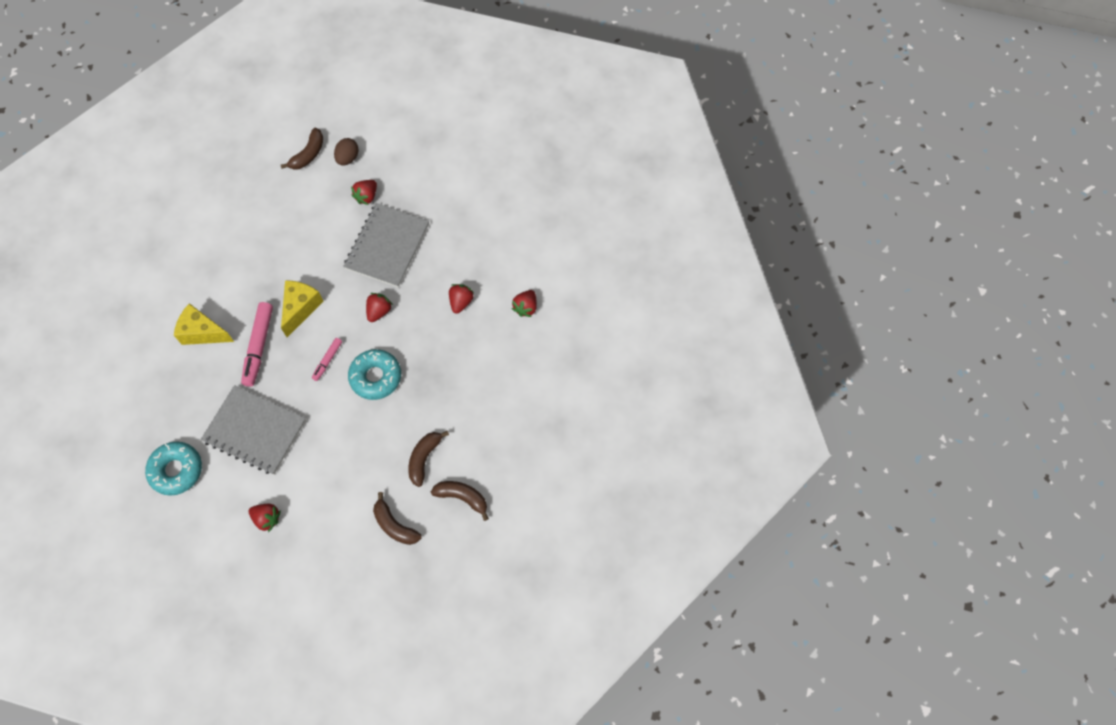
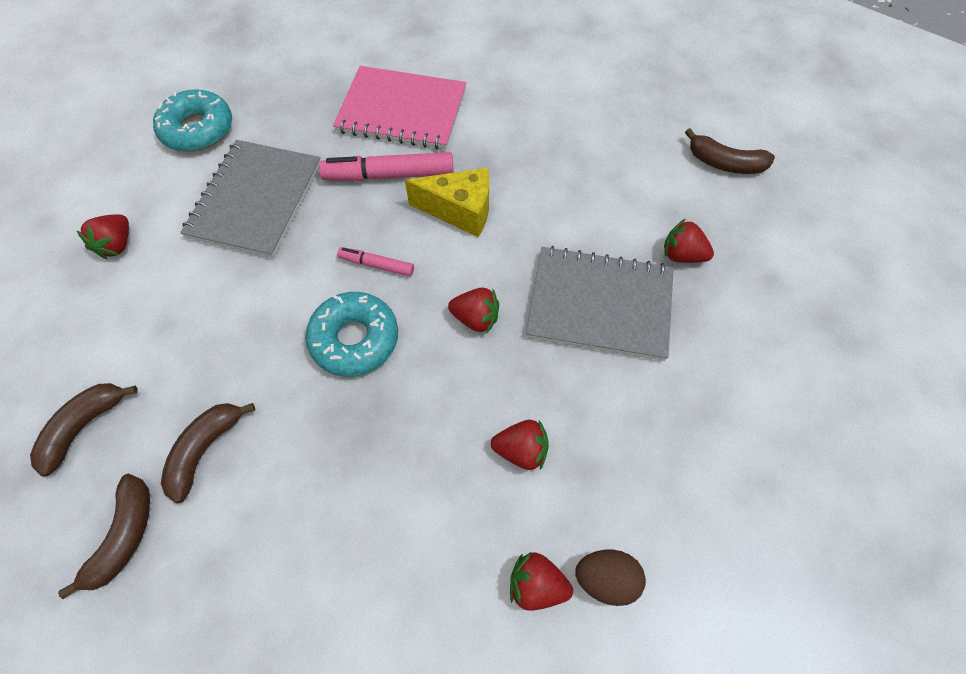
camera: 80 degrees right, 5 degrees down
(203, 332) = (402, 111): yellow cheese -> pink notebook
(348, 158) = (741, 214): brown egg -> brown egg (606, 579)
(424, 458) = (205, 450): brown banana -> brown banana turned 75 degrees counterclockwise

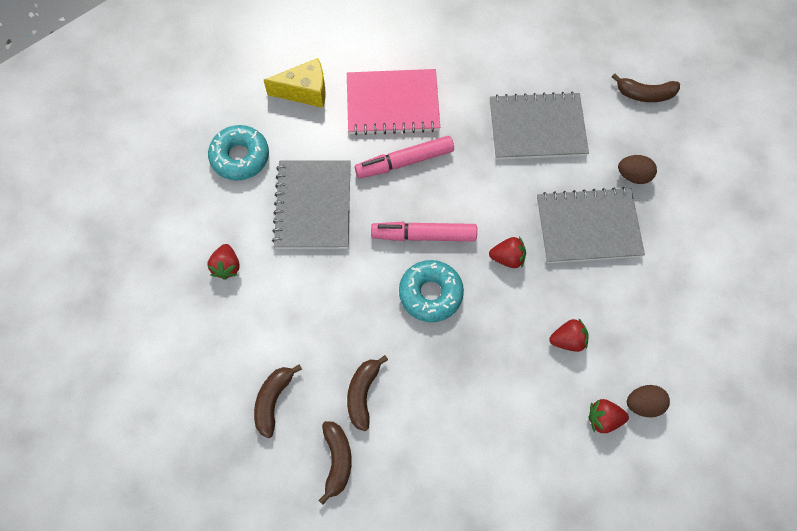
camera: 15 degrees left, 5 degrees up
(376, 265) = (424, 235): pink marker -> pink marker, size x1.82
(460, 211) = (467, 179): yellow cheese -> yellow cheese (305, 91)
(571, 172) = (537, 128): none -> grey notebook
(682, 255) = (633, 176): red strawberry -> brown egg

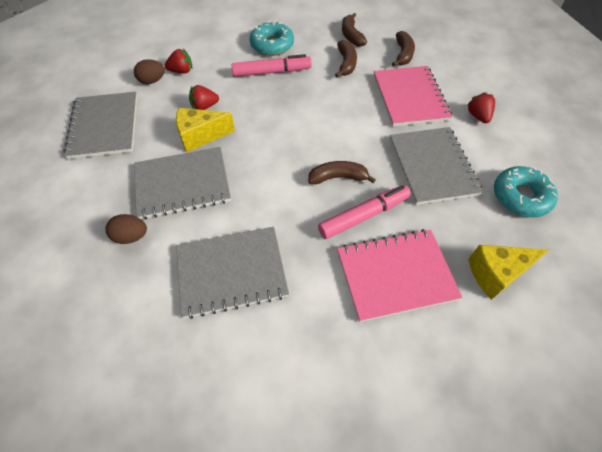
camera: 170 degrees right, 10 degrees down
(297, 312) = (410, 97): none -> pink notebook
(424, 235) = (329, 157): pink marker -> pink marker (271, 72)
(430, 294) = (313, 120): turquoise donut -> turquoise donut (272, 45)
(507, 258) = (254, 151): red strawberry -> none
(571, 291) = (200, 136): none -> yellow cheese
(645, 94) = (99, 337): brown banana -> brown banana (338, 177)
(693, 327) = (104, 126): none -> grey notebook

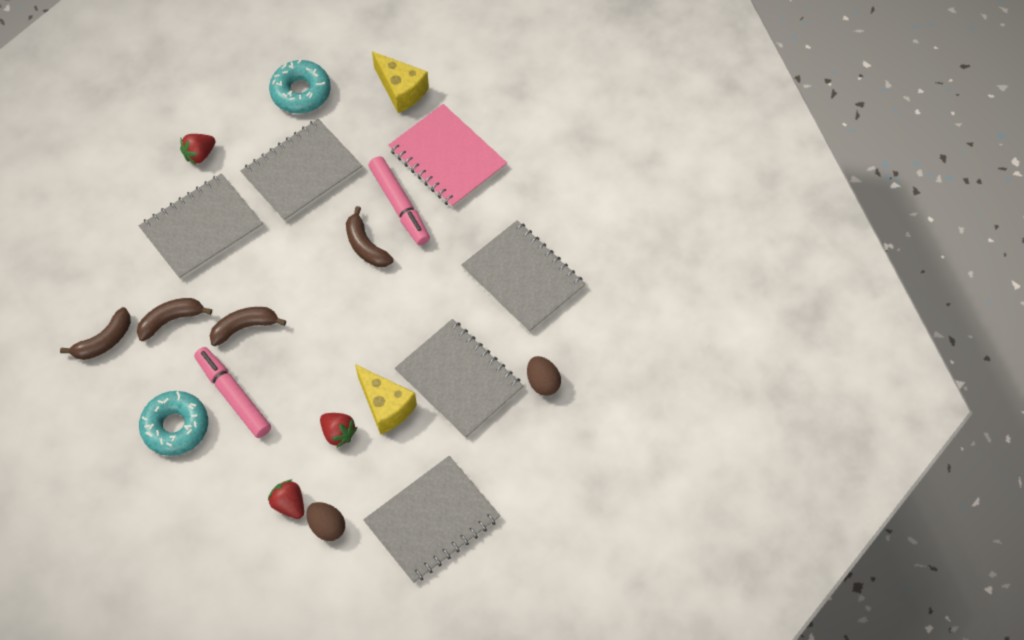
camera: 120 degrees left, 5 degrees up
(363, 215) = (399, 205): pink marker -> pink marker turned 150 degrees counterclockwise
(403, 54) = (117, 265): brown banana -> brown banana (244, 327)
(410, 97) = (202, 228): pink notebook -> grey notebook

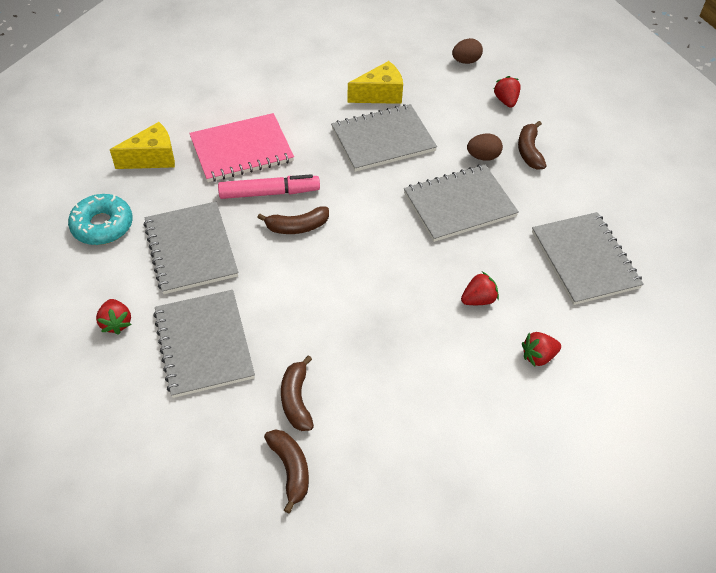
camera: 70 degrees left, 10 degrees down
(175, 427) = (421, 428): turquoise donut -> none
(233, 396) = (406, 369): pink marker -> none
(244, 327) = (335, 340): brown banana -> brown banana (529, 151)
(327, 526) = (569, 334): brown egg -> brown egg (465, 61)
(386, 406) = (465, 259): yellow cheese -> yellow cheese (380, 95)
(649, 381) = (506, 101): none -> red strawberry

